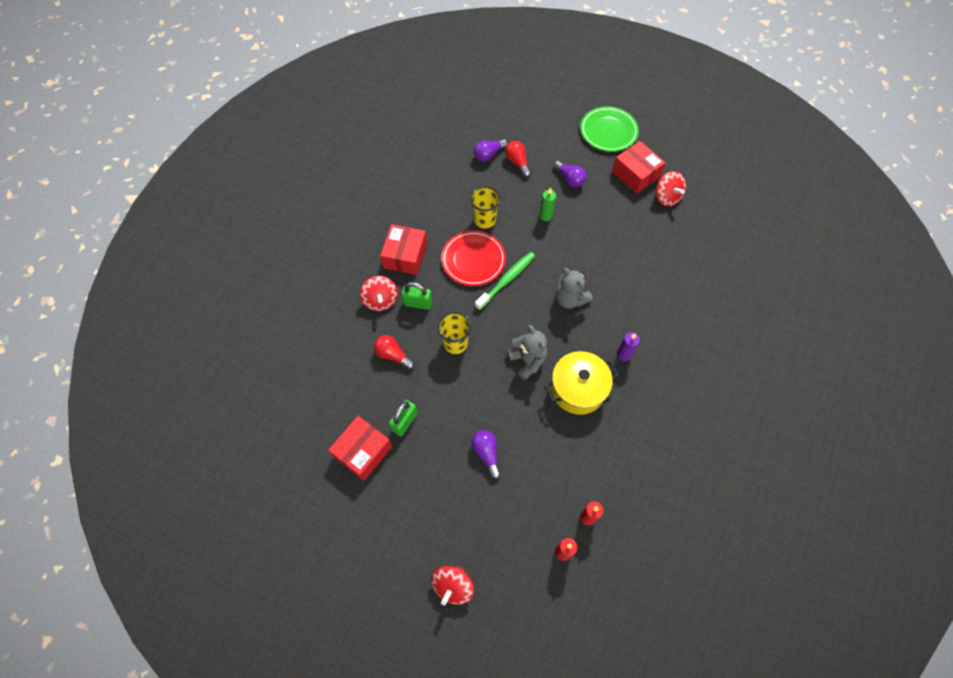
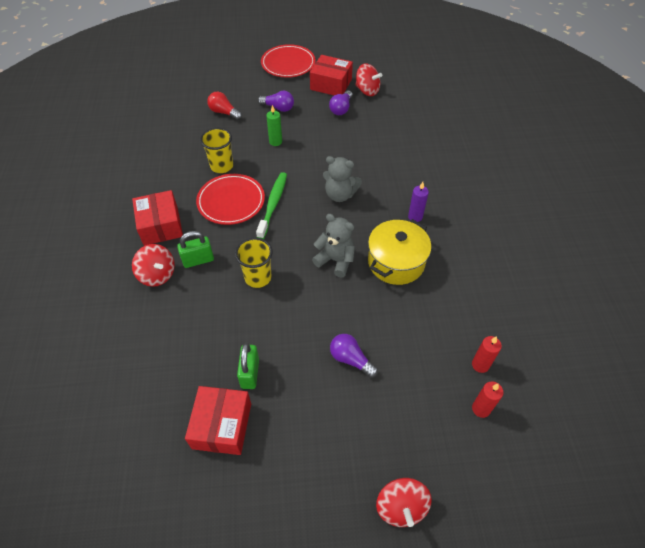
camera: 30 degrees left, 10 degrees down
(393, 355) = (200, 317): red light bulb -> none
(488, 155) = (193, 116): purple light bulb -> purple light bulb (341, 109)
(608, 131) = (288, 64): green plate -> red plate

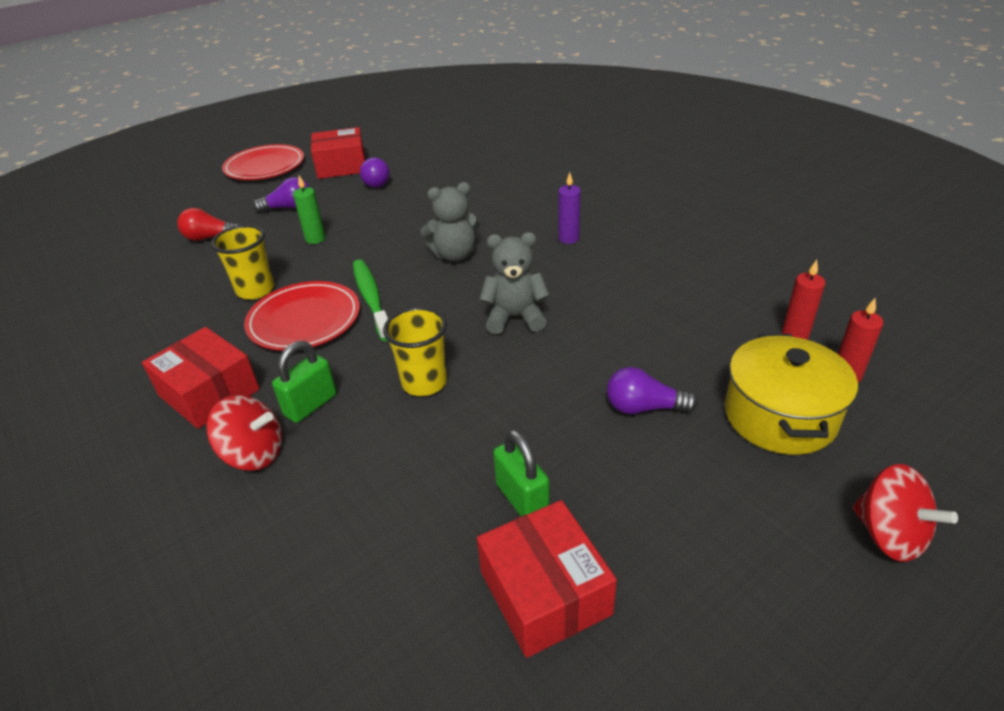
camera: 30 degrees left, 15 degrees down
(367, 90) = (394, 157): red spinning top -> none
(396, 262) = (592, 287): yellow pot -> yellow pot (780, 416)

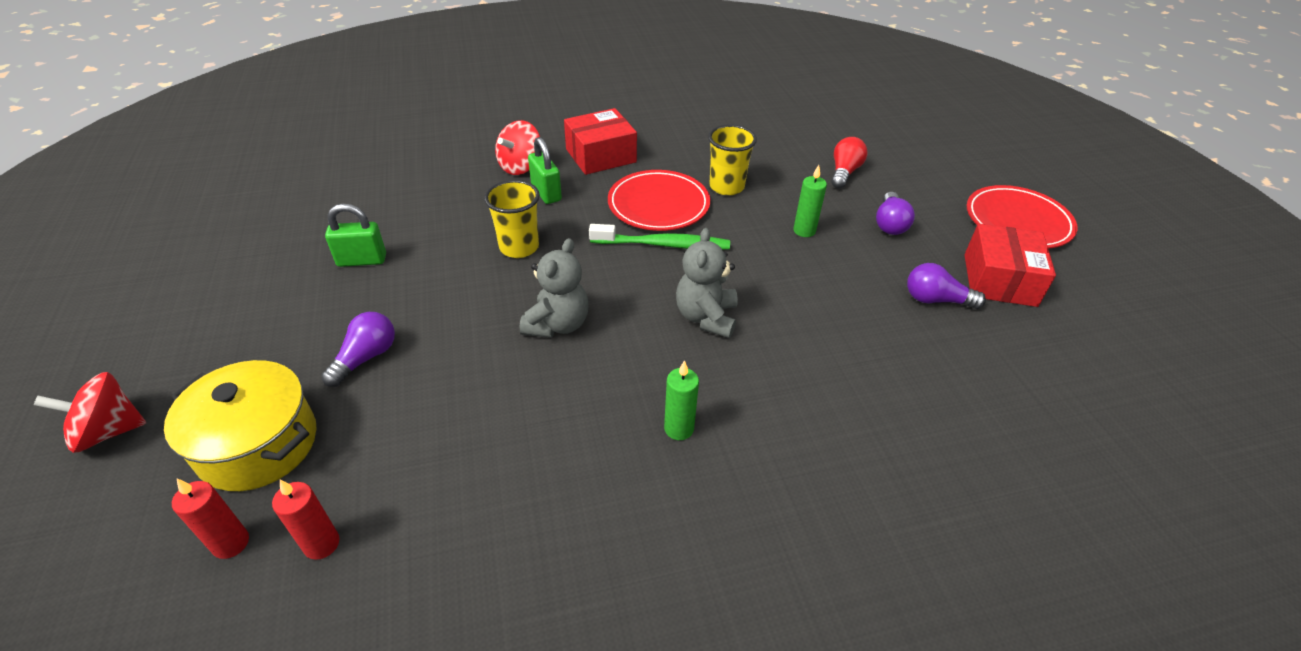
camera: 110 degrees right, 5 degrees up
(544, 593) = (293, 247): red box -> none
(568, 238) = (679, 428): purple candle -> green candle

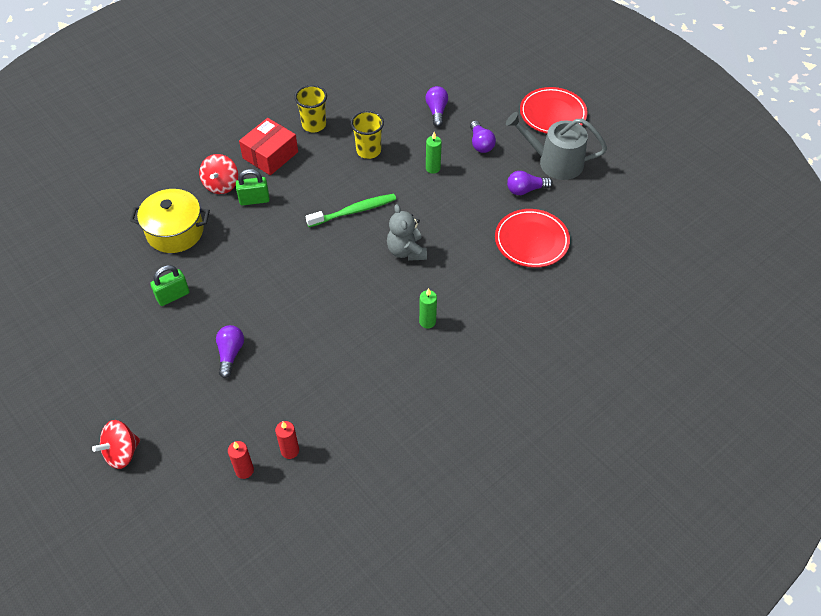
camera: 25 degrees left, 10 degrees up
(258, 444) = (213, 423): yellow pot -> yellow pot (175, 231)
(519, 247) = (266, 247): yellow cup -> yellow cup (314, 125)
(546, 193) = (254, 200): green padlock -> green padlock turned 45 degrees counterclockwise
(557, 324) = (325, 289): grey teddy bear -> none
(658, 204) = (333, 182): red plate -> red plate (531, 240)
(844, 172) = (436, 111): red light bulb -> purple light bulb
(999, 280) = (555, 162): red box -> grey watering can

